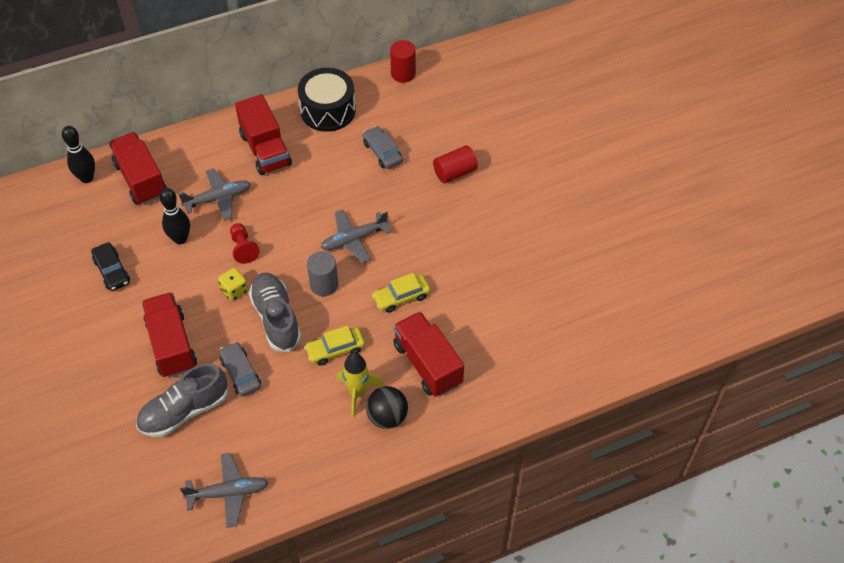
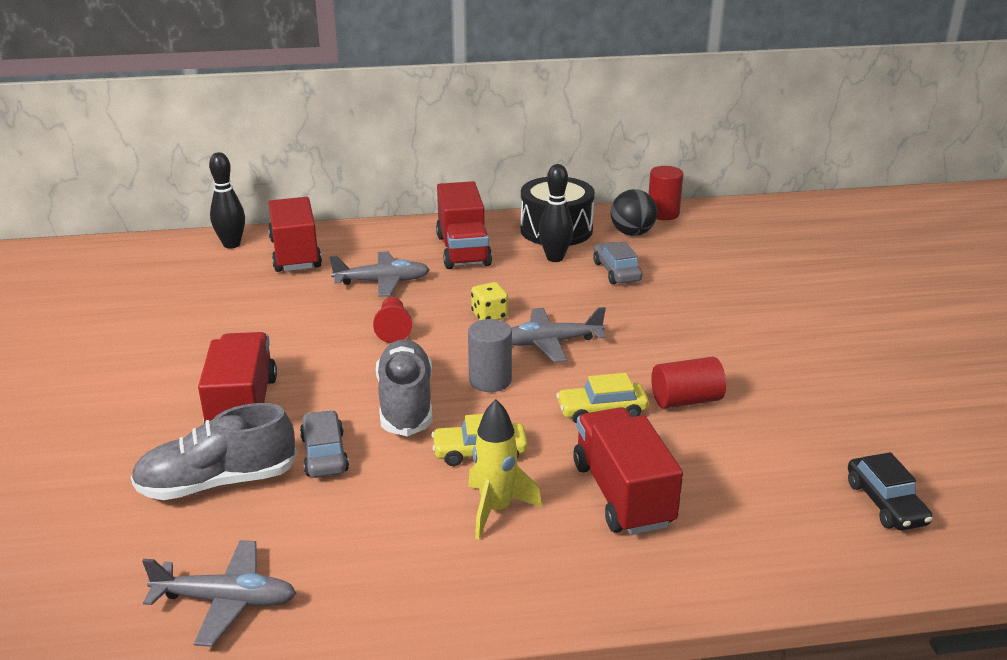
camera: 15 degrees right, 25 degrees down
(112, 271) = (209, 324): black car -> black car (885, 503)
(180, 239) = (314, 309): black bowling pin -> black bowling pin (555, 258)
(234, 290) = (360, 367): yellow dice -> yellow dice (489, 316)
(387, 417) = (535, 549): black ball -> black ball (632, 233)
(455, 172) = (713, 301): red cylinder -> red cylinder (686, 400)

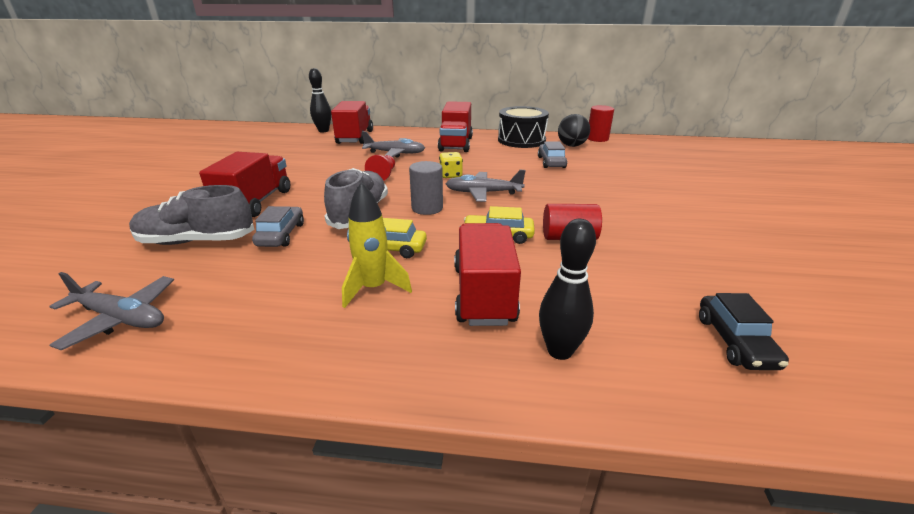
camera: 15 degrees right, 0 degrees up
(555, 258) = (513, 152): black bowling pin -> black bowling pin (560, 351)

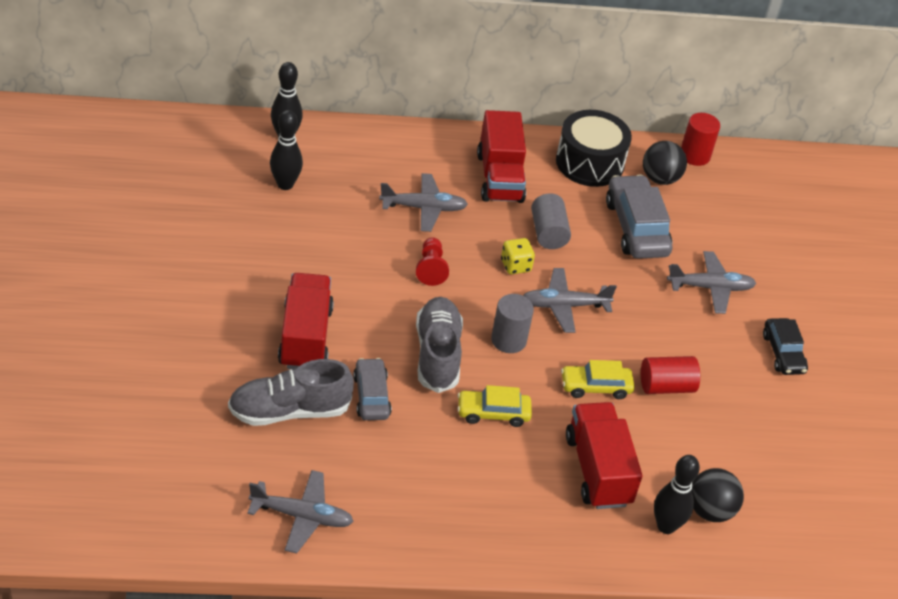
camera: 15 degrees left, 15 degrees up
(307, 145) = (285, 184): none -> black bowling pin
(355, 137) = (345, 158): red truck -> none
(374, 288) = (500, 469): yellow rocket -> none
(482, 163) = (548, 233): none -> grey cylinder
(551, 162) = (636, 227): grey car -> grey car, size x1.65
(611, 187) = (710, 288): none -> grey plane
(619, 337) = (710, 510): none -> black ball
(735, 341) = (794, 509): black car -> black car (783, 353)

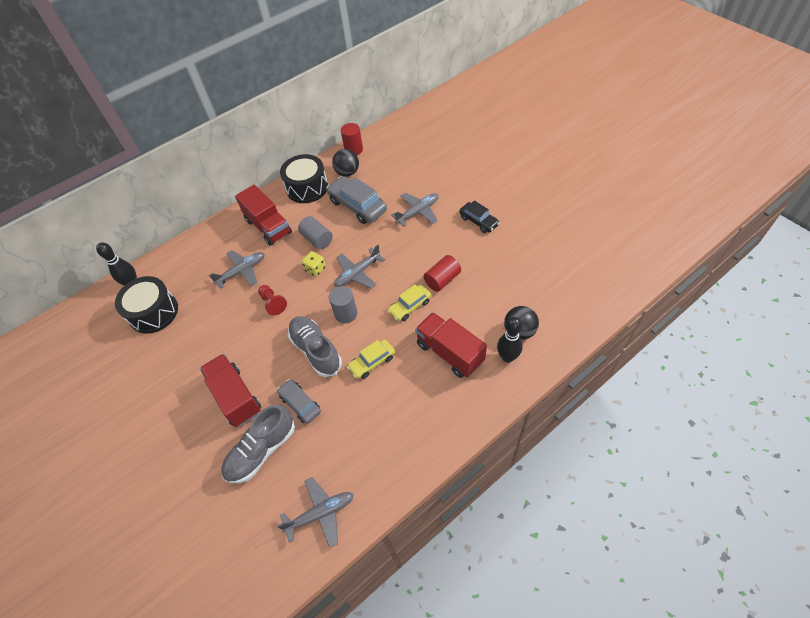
camera: 25 degrees left, 10 degrees up
(285, 184) = (153, 312): black bowling pin -> black drum

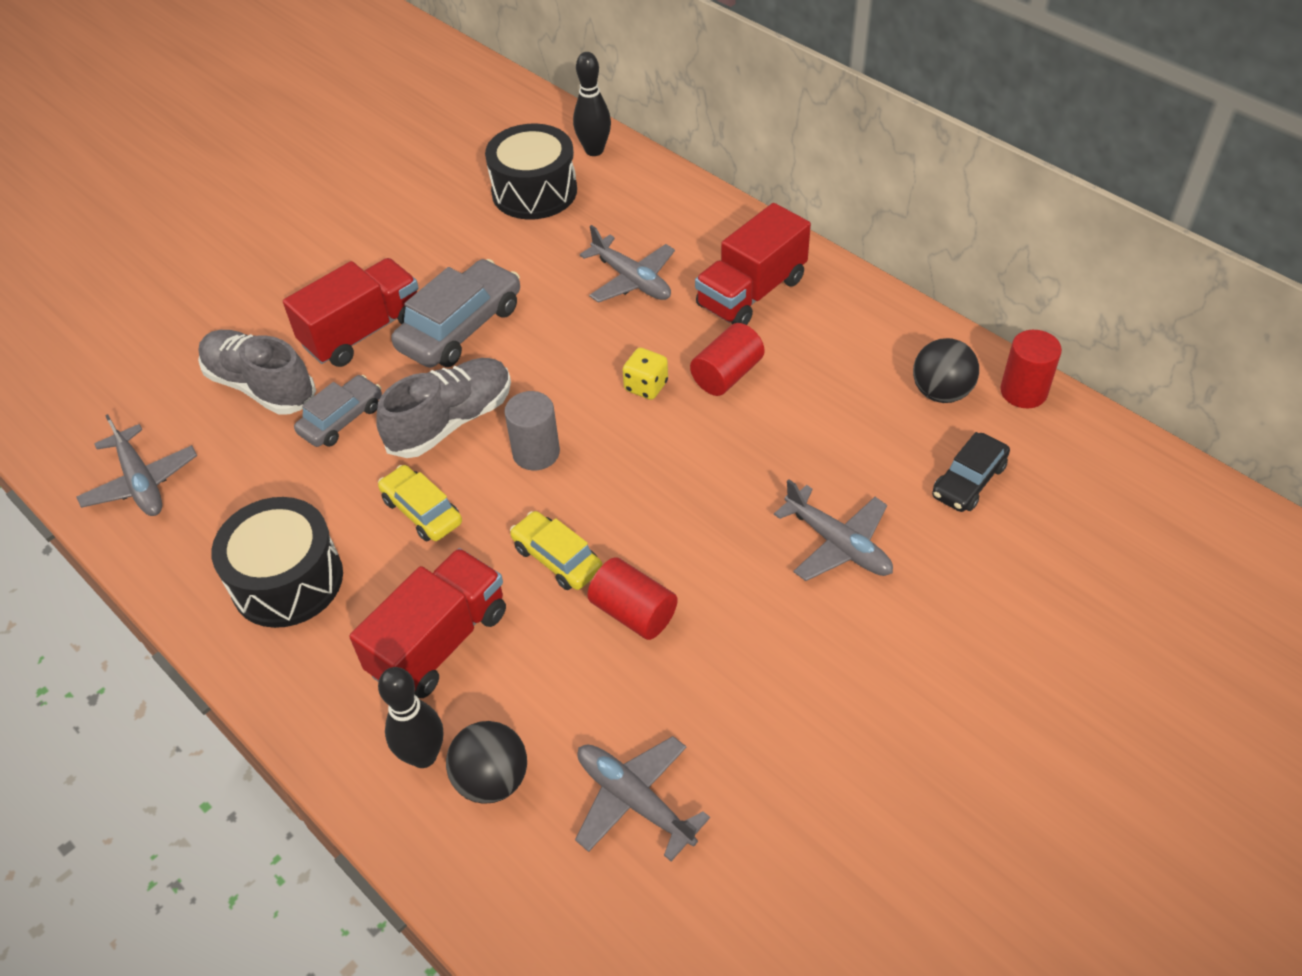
camera: 80 degrees right, 5 degrees down
(273, 303) = (558, 339): red pawn -> none
(307, 188) = (876, 331): black drum -> black drum (287, 580)
(317, 239) = (727, 375): grey cylinder -> red cylinder
(357, 206) = (837, 427): grey car -> grey car (460, 327)
(357, 273) = (640, 456): grey plane -> grey plane (634, 800)
(478, 221) = (828, 677): black car -> black car (968, 481)

